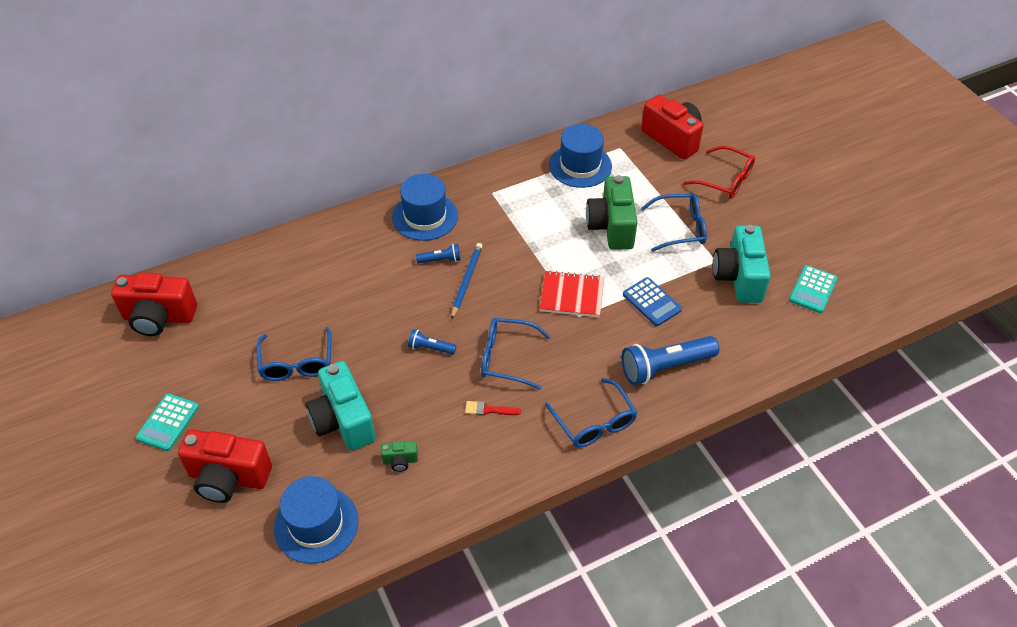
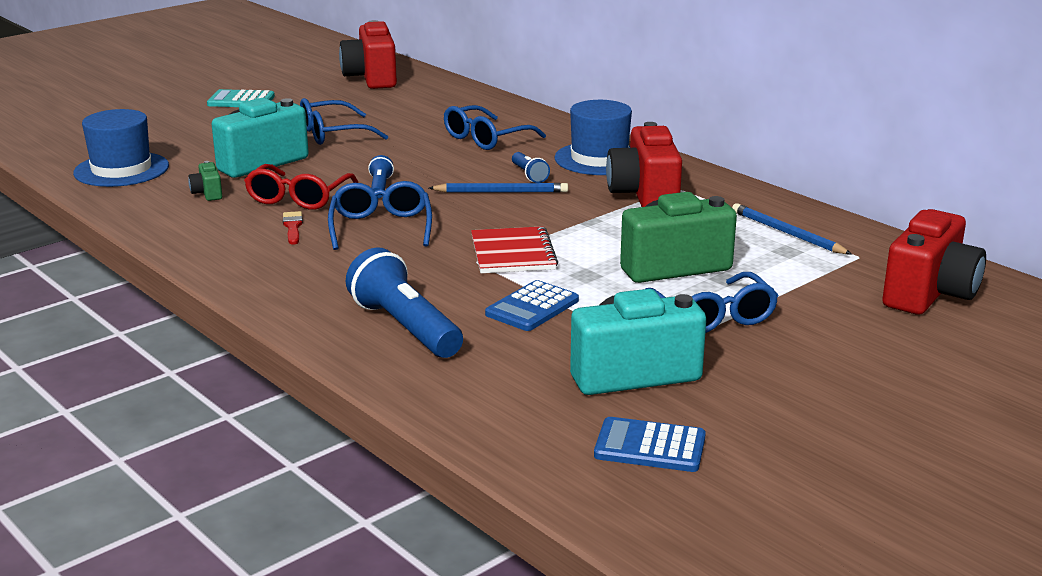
camera: 75 degrees right, 25 degrees down
(228, 478) = (177, 130): red camera -> red camera (644, 196)
(580, 165) = (787, 233): blue hat -> blue pencil
(594, 422) = (287, 288): blue glasses -> blue glasses (486, 139)
(725, 180) = (870, 346): red glasses -> red glasses (298, 198)
(812, 289) = (650, 446): turquoise calculator -> blue calculator

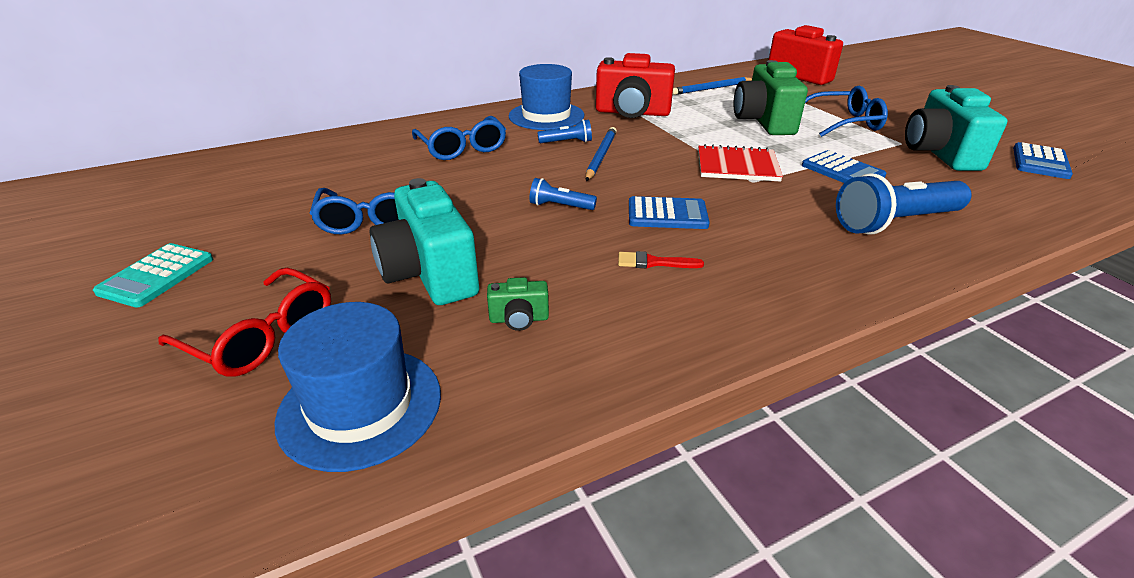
camera: 75 degrees left, 10 degrees up
(298, 198) = (567, 254): red glasses -> red glasses (262, 336)
(371, 78) = (200, 182): red camera -> none
(381, 227) = (667, 214): blue glasses -> blue calculator

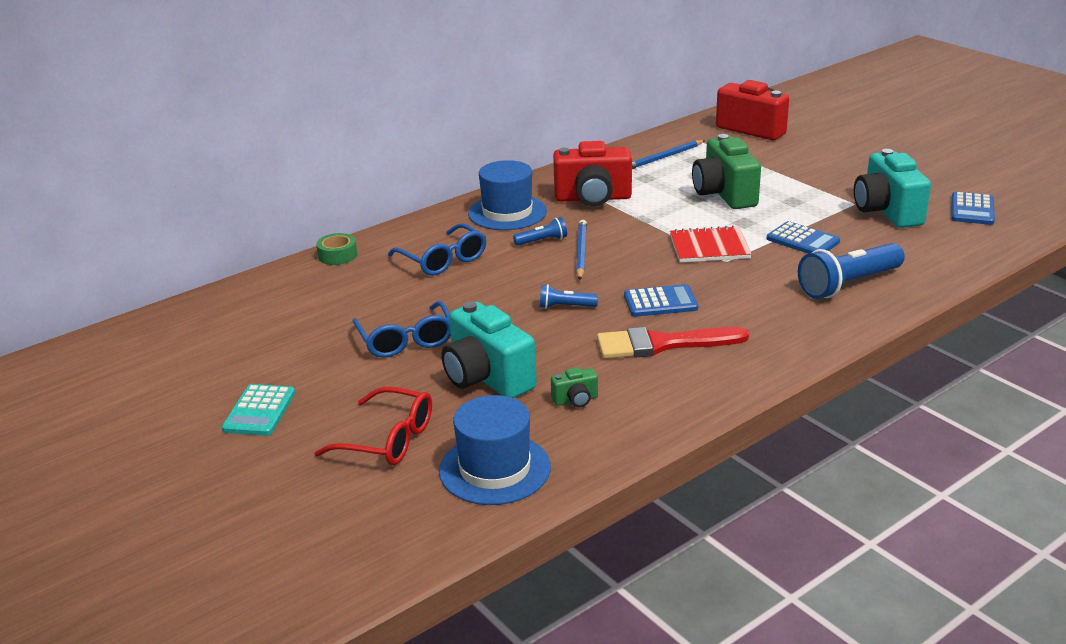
camera: 10 degrees left, 5 degrees down
(369, 133) = (337, 255): none -> green tape
(654, 262) = (662, 344): red brush -> red brush, size x2.18
(844, 122) = (801, 186): blue glasses -> none

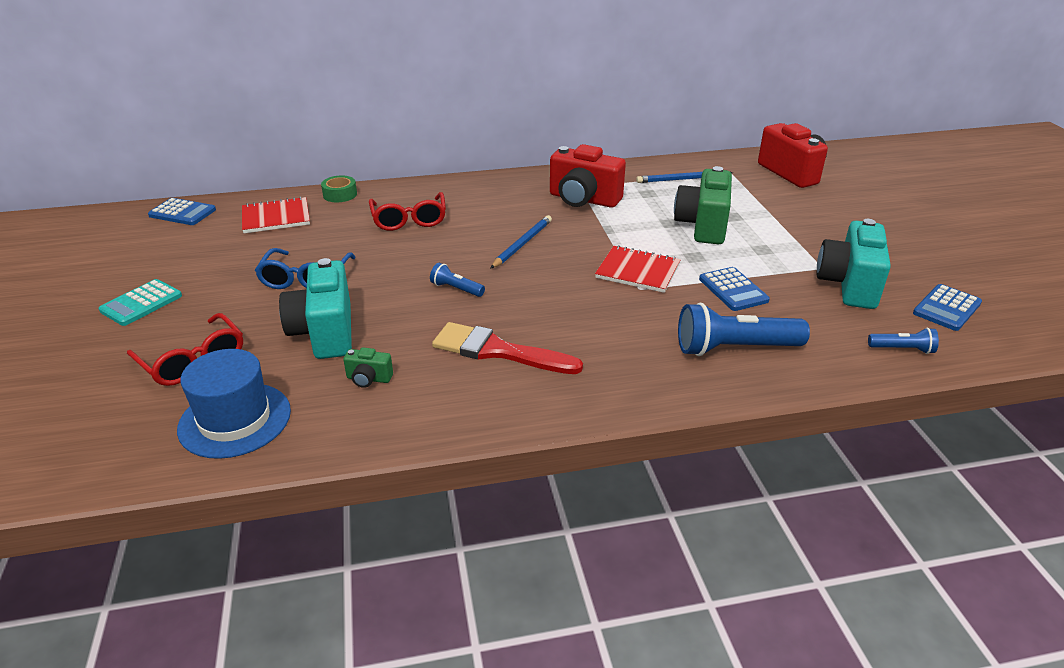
camera: 25 degrees right, 5 degrees up
(296, 295) = (276, 217): none -> red notebook
(443, 260) = (409, 220): blue glasses -> red glasses
(507, 212) = (501, 194): blue hat -> none
(542, 241) = (502, 225): blue flashlight -> blue flashlight (902, 349)
(660, 302) = (539, 310): blue calculator -> blue calculator (182, 213)

